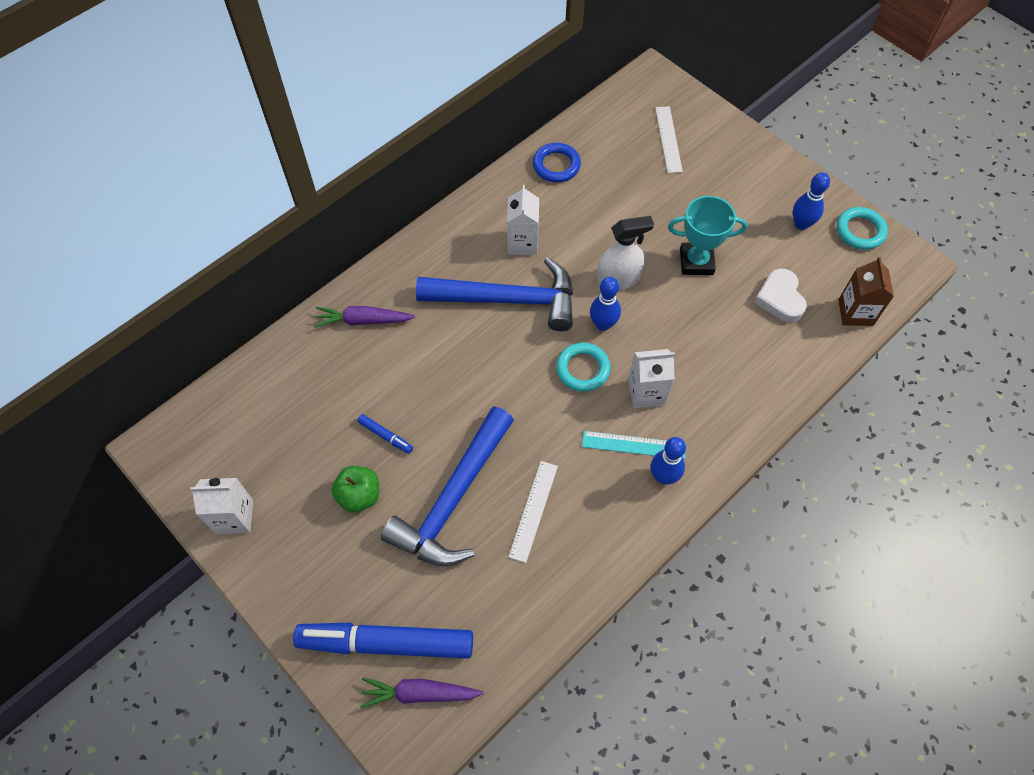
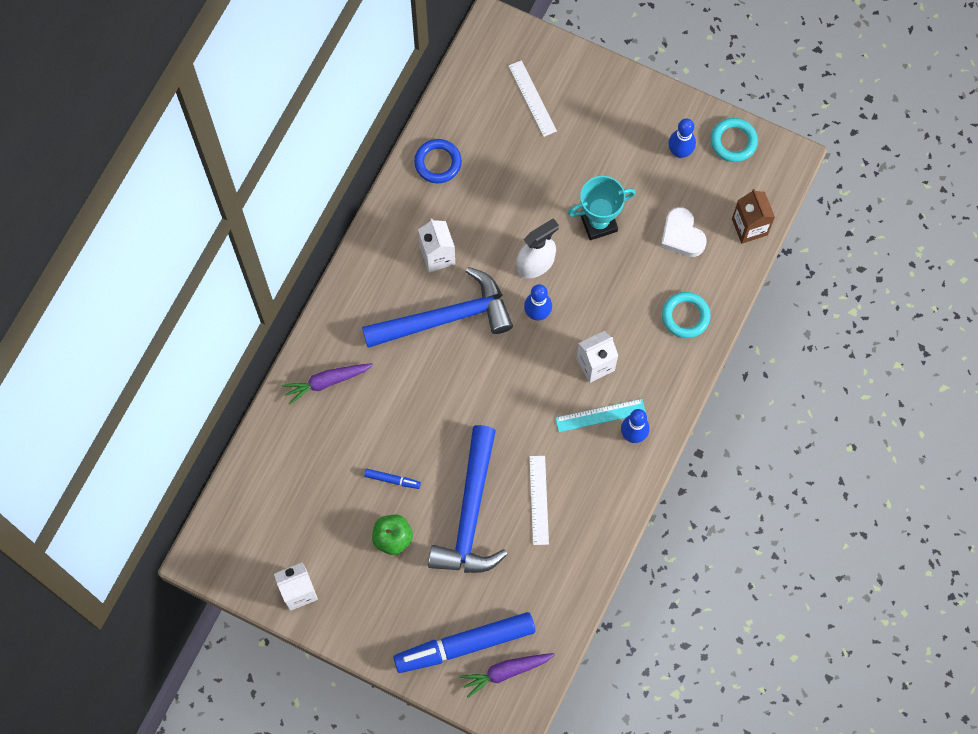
camera: 20 degrees left, 10 degrees up
(583, 369) = (535, 362): turquoise ring -> turquoise ring (685, 316)

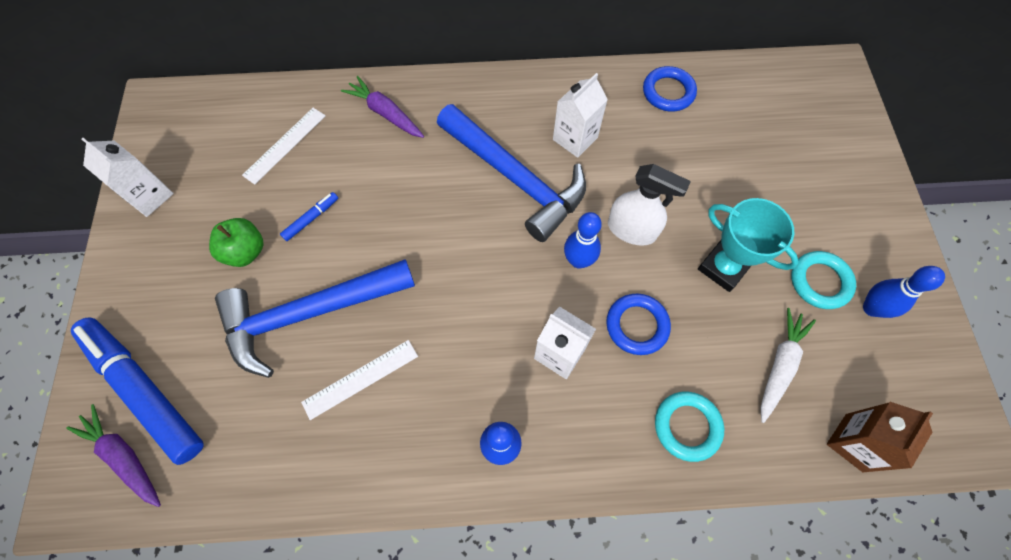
camera: 60 degrees right, 5 degrees down
(392, 480) = (311, 219): blue marker -> blue marker turned 120 degrees counterclockwise
(532, 98) = (800, 136): white ruler -> white ruler (285, 145)
(600, 415) = (501, 393): turquoise ruler -> none
(605, 304) = (637, 325): none -> blue ring
(682, 235) = (779, 366): white heart -> white carrot
(733, 141) = (936, 362): turquoise ring -> turquoise ring (820, 282)

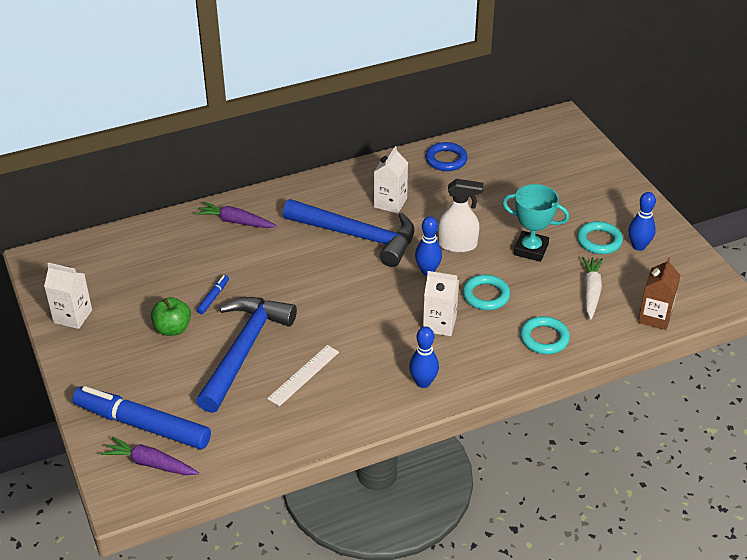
camera: 20 degrees left, 25 degrees down
(285, 145) = (165, 259): white ruler -> none
(309, 313) = (244, 350): blue hammer -> blue hammer turned 150 degrees clockwise
(637, 325) = (486, 295): blue ring -> turquoise ring

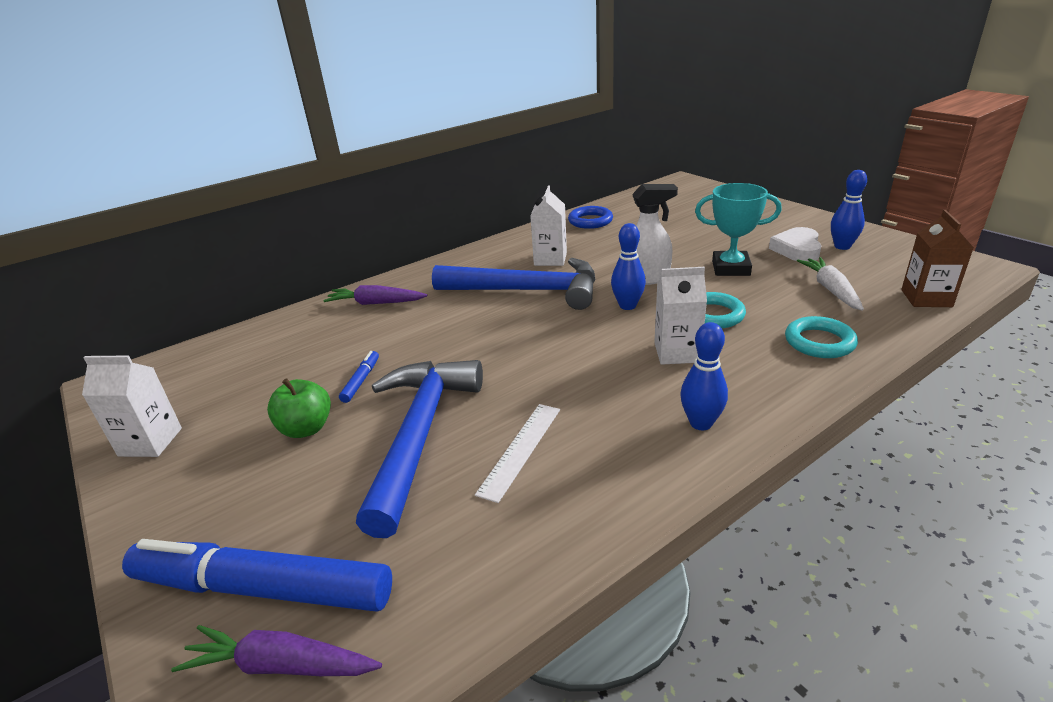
camera: 10 degrees left, 10 degrees down
(599, 241) = (797, 249): turquoise ring -> white heart

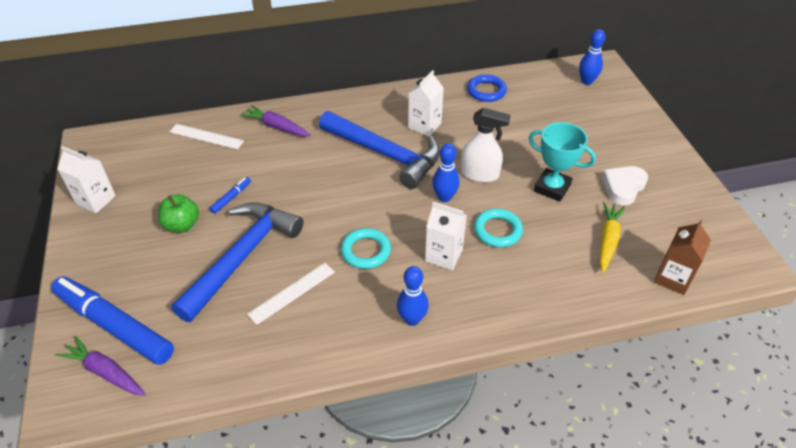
camera: 20 degrees right, 15 degrees up
(286, 335) = (206, 136): none -> white ruler
(819, 342) = (550, 286): turquoise ring -> turquoise ring (366, 251)
(830, 290) = (607, 240): white carrot -> yellow carrot
(842, 246) = (663, 198): blue bowling pin -> blue bowling pin (587, 81)

